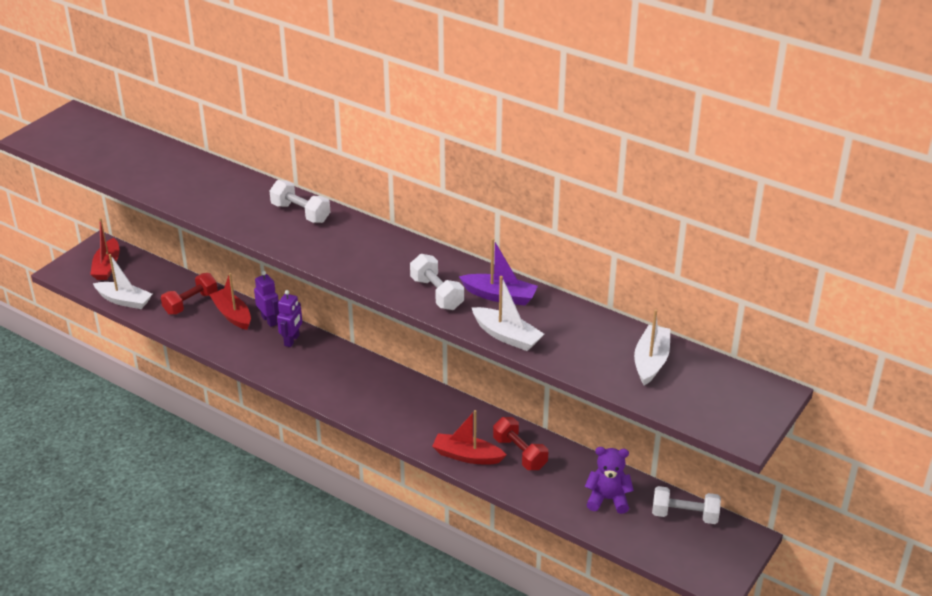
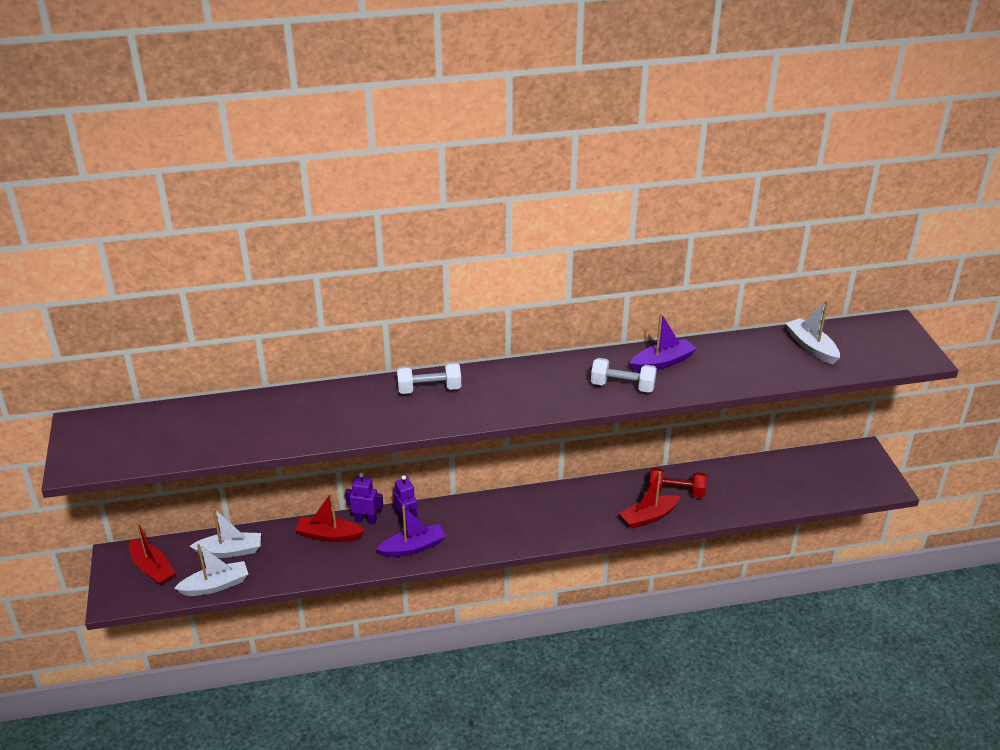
camera: 45 degrees left, 0 degrees up
(191, 303) = (279, 549): red dumbbell -> none
(270, 359) = (413, 547): none -> purple boat
(507, 336) = (711, 385): white boat -> white boat (230, 551)
(608, 499) = (765, 483): purple teddy bear -> none
(684, 515) = (816, 461): white dumbbell -> none

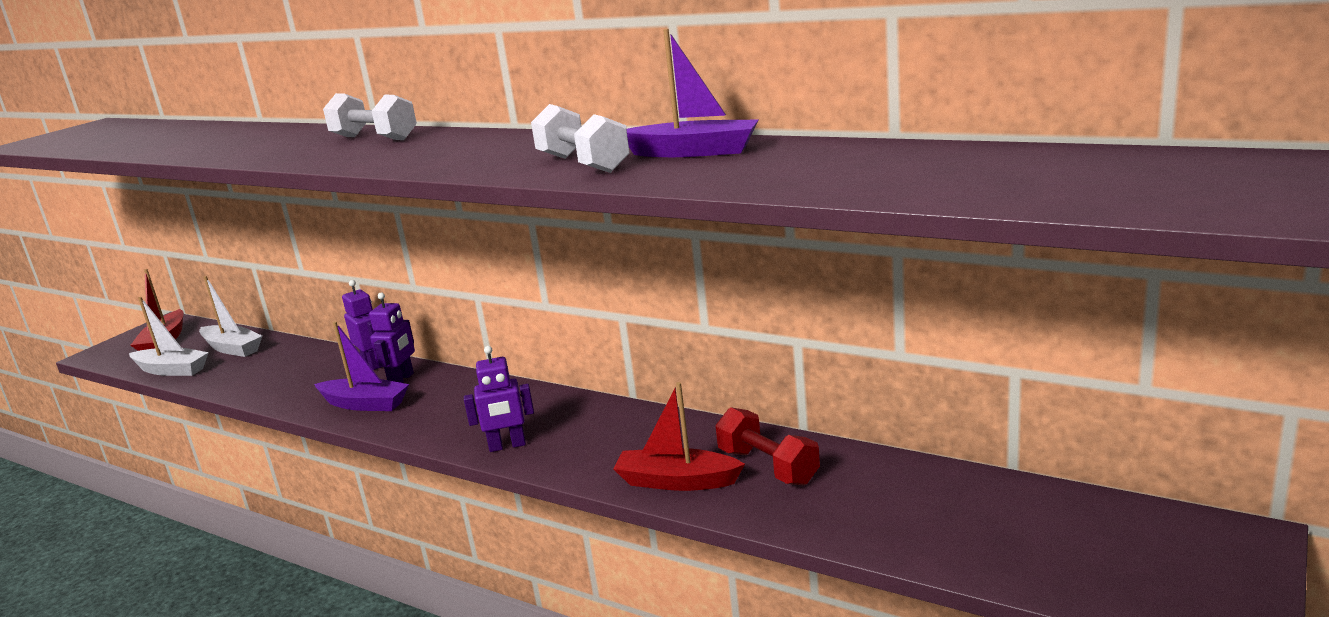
camera: 45 degrees right, 15 degrees down
(329, 535) = (321, 365): red boat -> none
(541, 535) = (507, 446): none -> purple robot
(811, 347) = (1006, 167): white boat -> none

